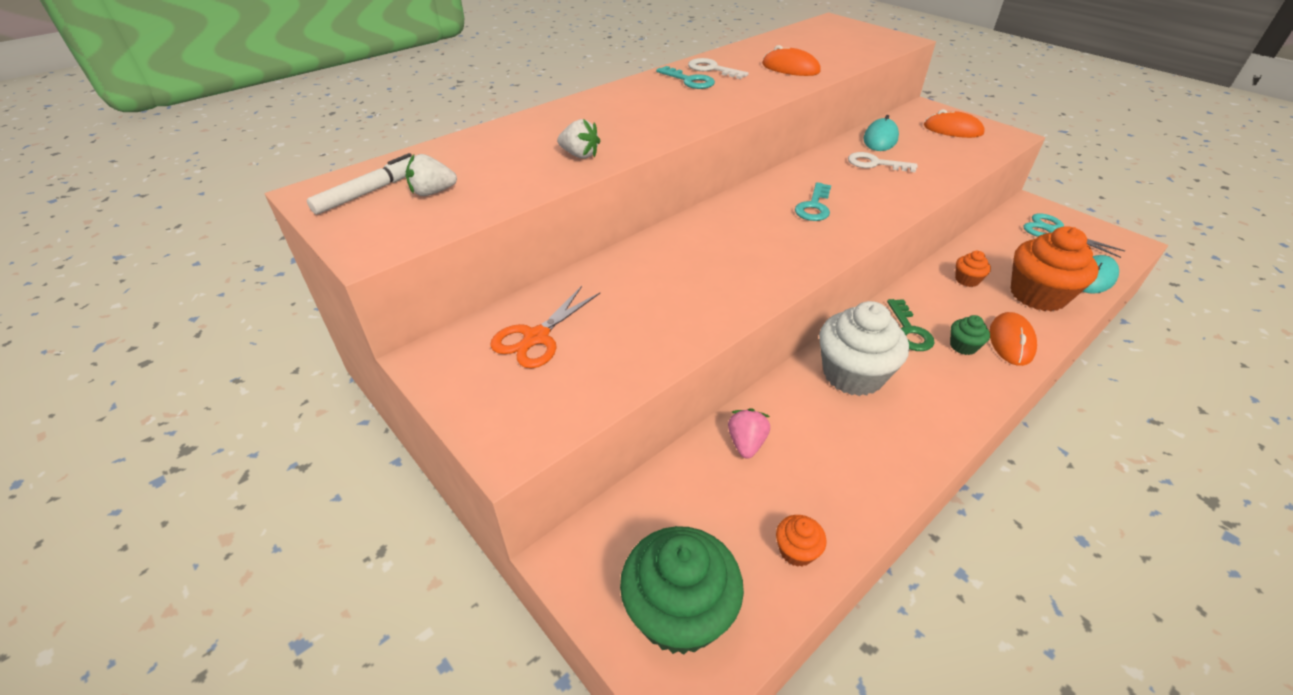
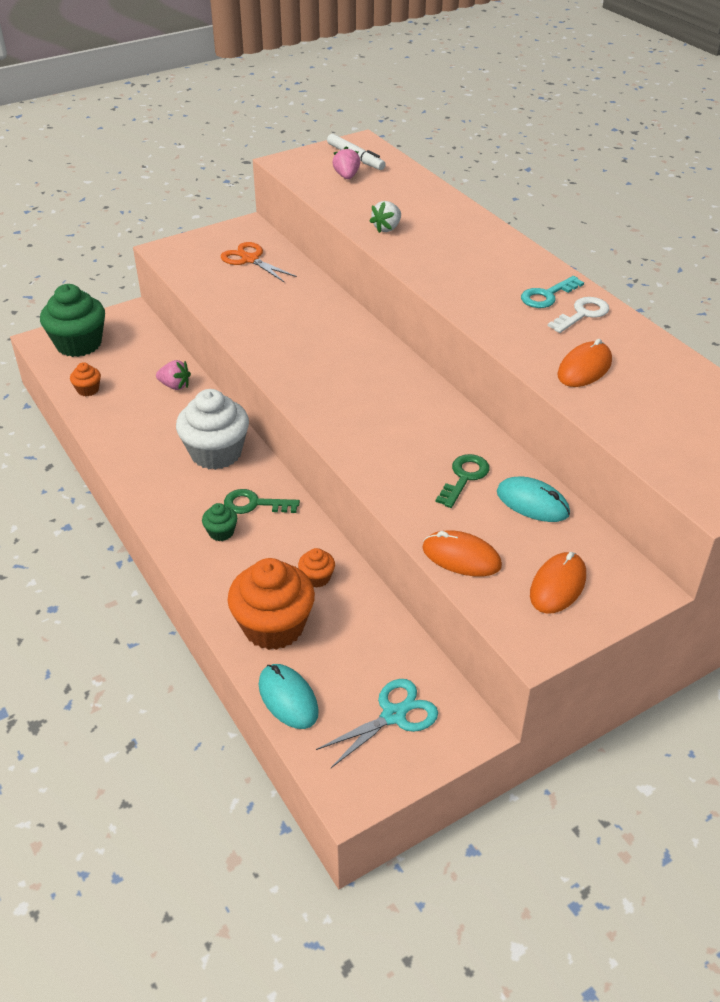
camera: 100 degrees right, 0 degrees up
(432, 192) = (346, 176): white strawberry -> pink strawberry
(814, 206) = (379, 409): turquoise key -> none
(875, 164) = (464, 477): white key -> green key
(1011, 341) = (214, 569): orange mouse -> orange mouse (461, 557)

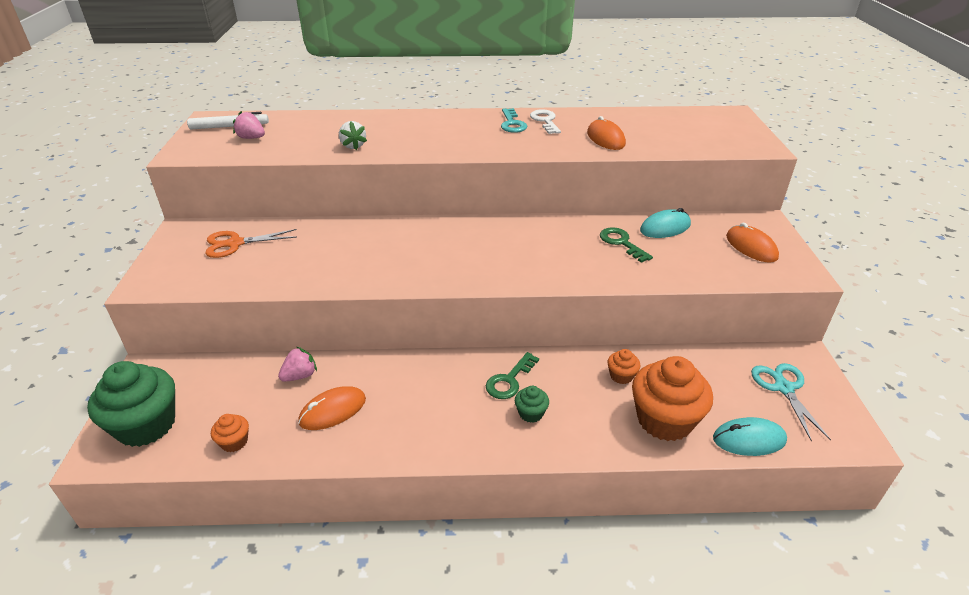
camera: 60 degrees left, 5 degrees down
(216, 453) = (423, 381): white cupcake -> none
(461, 557) = (705, 272): orange mouse -> orange mouse (333, 411)

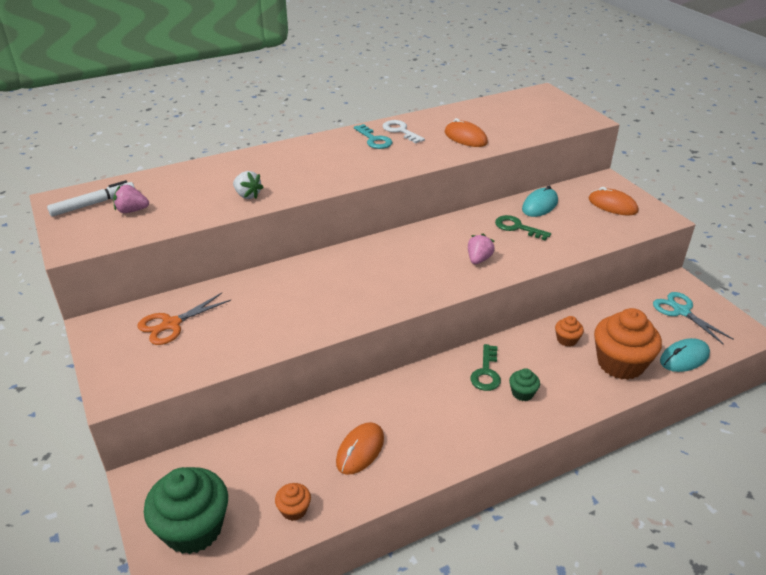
camera: 25 degrees left, 0 degrees up
(300, 376) = (304, 431): pink strawberry -> pink strawberry (478, 259)

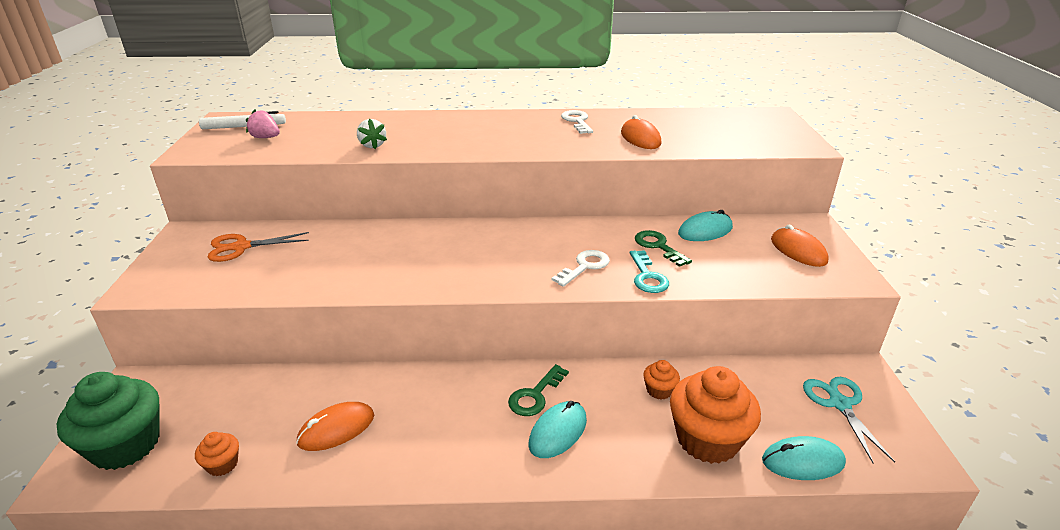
camera: 25 degrees right, 5 degrees down
(374, 140) = (542, 124): turquoise key -> turquoise key (647, 276)
(478, 259) = (585, 266): pink strawberry -> white key
(522, 393) = (558, 432): green cupcake -> turquoise mouse

